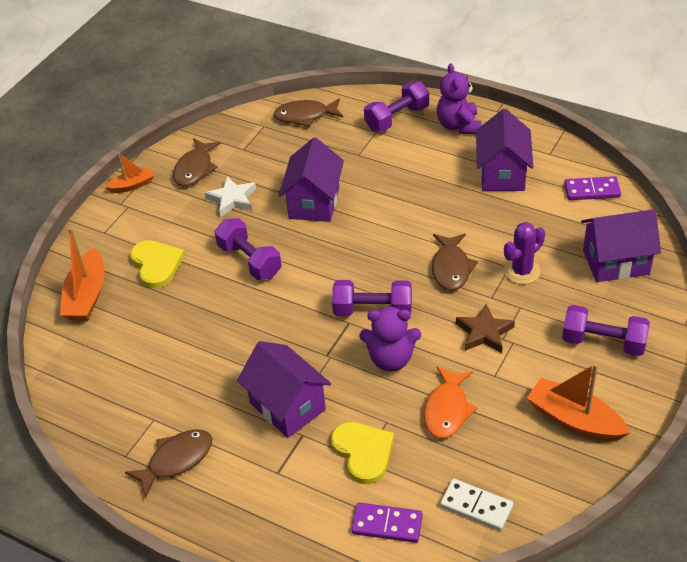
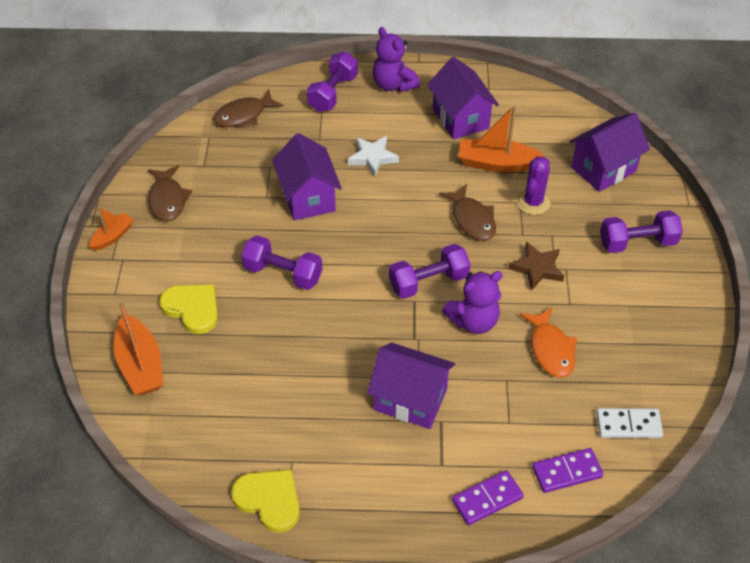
camera: 30 degrees left, 5 degrees up
(176, 460) = (340, 492): brown fish -> none
(232, 199) = (226, 219): white star -> white star (372, 158)
(363, 452) = (505, 415): yellow heart -> yellow heart (269, 500)
(574, 420) = (657, 318): orange boat -> orange boat (496, 163)
(592, 190) = (544, 111): purple domino -> purple domino (487, 499)

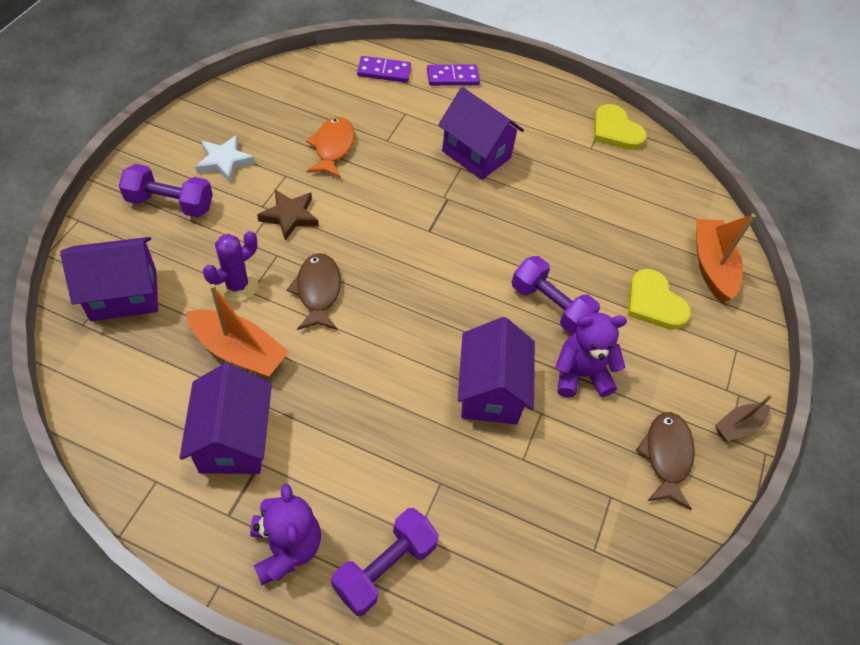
camera: 165 degrees left, 5 degrees up
(113, 236) = (738, 426): orange boat -> brown boat
(244, 115) = (533, 574): brown fish -> none
(372, 158) = (385, 421): white star -> white star (224, 161)
(428, 282) = (405, 242): purple dumbbell -> none
(473, 321) = (384, 193): purple teddy bear -> purple teddy bear (580, 374)
(628, 425) = (314, 80): white domino -> none

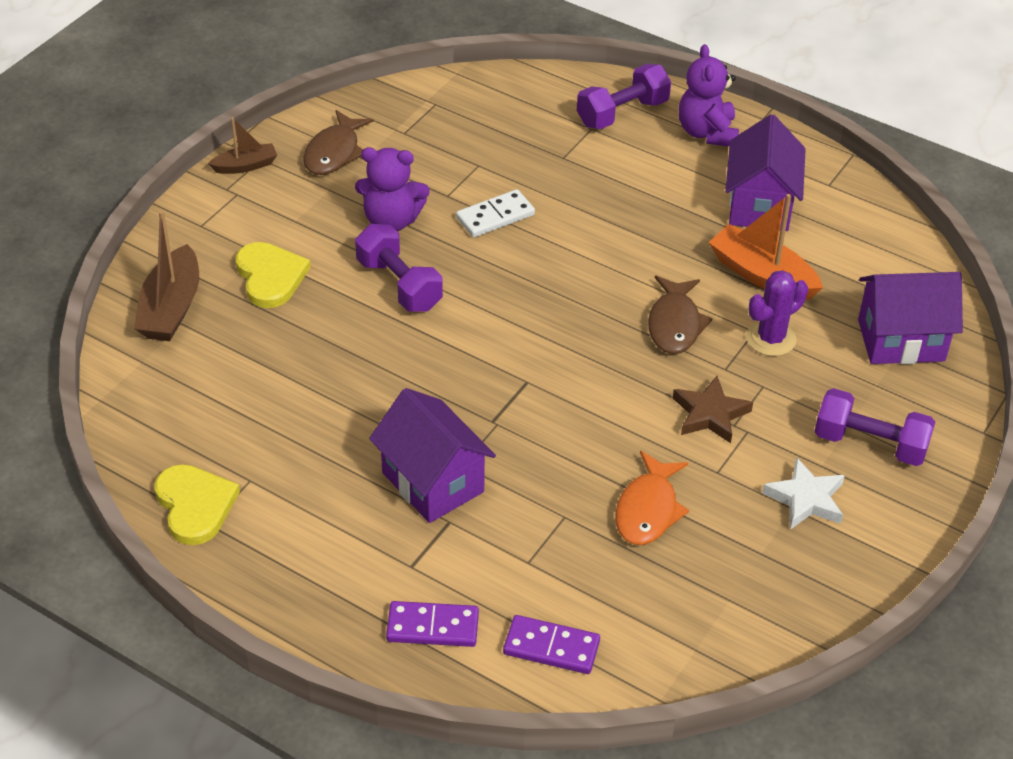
camera: 165 degrees left, 10 degrees down
(490, 391) = (495, 216): purple house -> white domino
(711, 266) = (171, 308): orange boat -> brown boat

